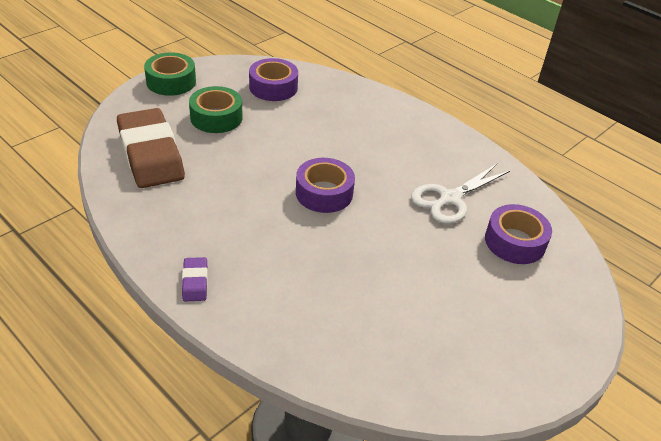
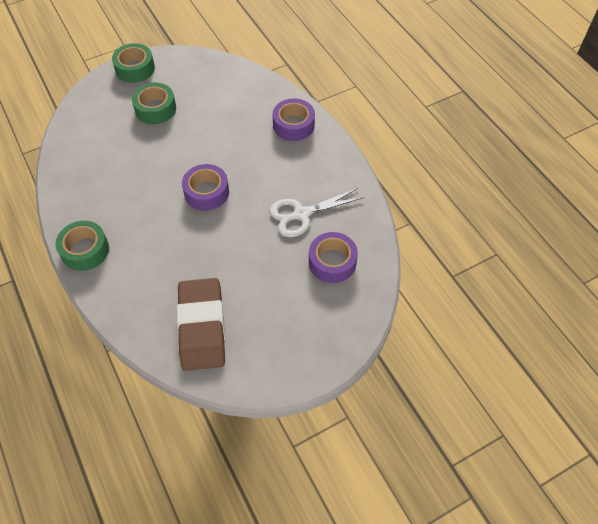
camera: 20 degrees right, 15 degrees up
(150, 154) = (95, 136): brown eraser -> brown eraser (202, 327)
(195, 282) = (85, 250): purple eraser -> green tape
(273, 87) = (212, 84): purple tape -> purple tape (293, 125)

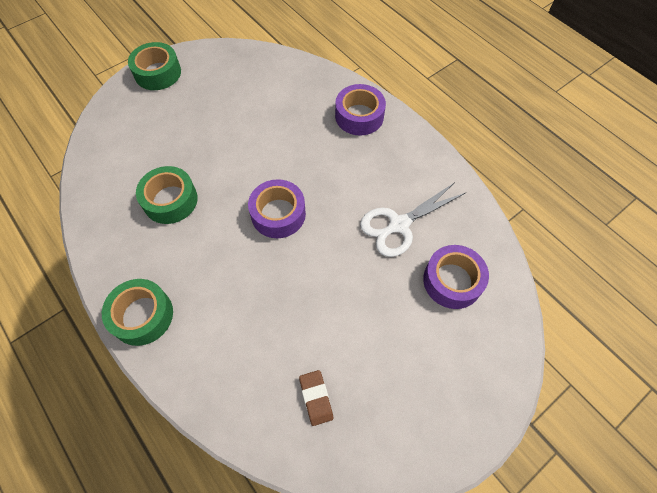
camera: 10 degrees left, 5 degrees up
(155, 109) = (193, 118): green tape -> green tape (170, 200)
(202, 327) = (316, 398): brown eraser -> brown eraser, size x0.42

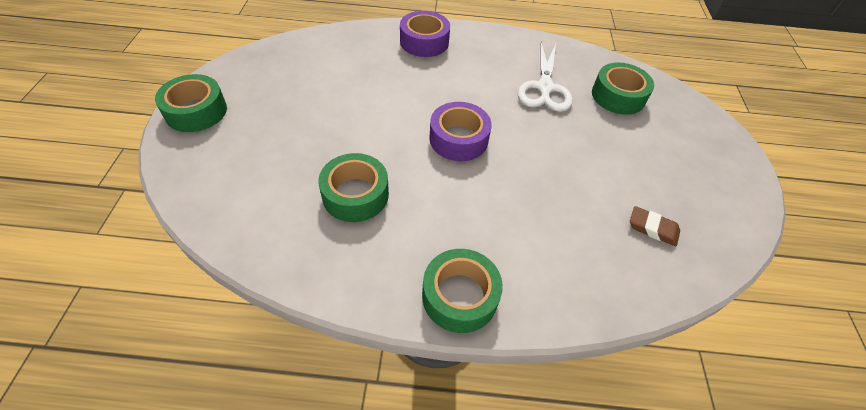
camera: 50 degrees left, 10 degrees down
(452, 281) = (618, 96): purple tape -> green tape

